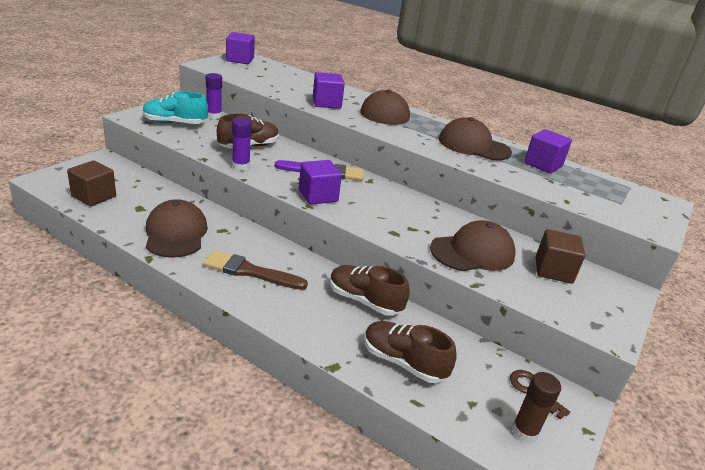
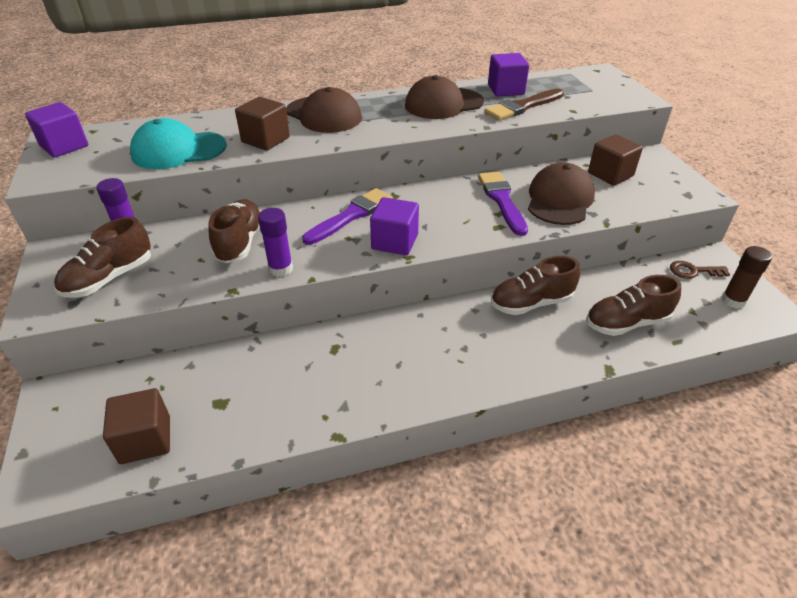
camera: 45 degrees left, 10 degrees up
(175, 123) = (109, 278): turquoise shoe -> brown shoe
(176, 233) = (307, 391): brown cap -> none
(250, 272) = (430, 360): brown brush -> brown brush (522, 107)
(278, 85) = (178, 150): none -> turquoise cap
(326, 103) = (265, 140): purple cube -> brown cube
(430, 225) = (502, 200): none -> purple brush

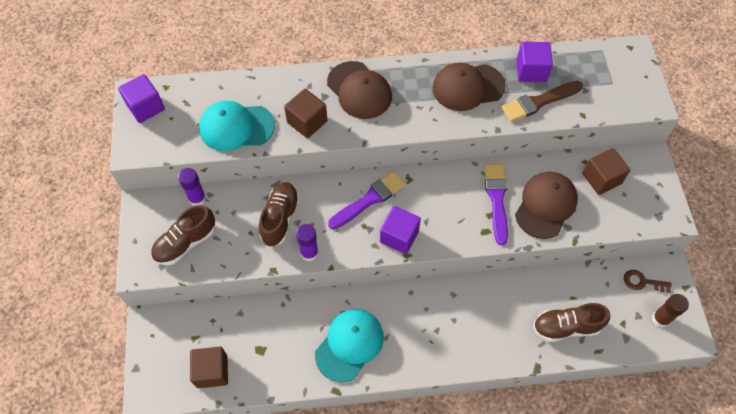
camera: 10 degrees right, 20 degrees up
(349, 379) = (349, 345): none -> turquoise cap
(531, 303) = (498, 295): brown shoe -> none

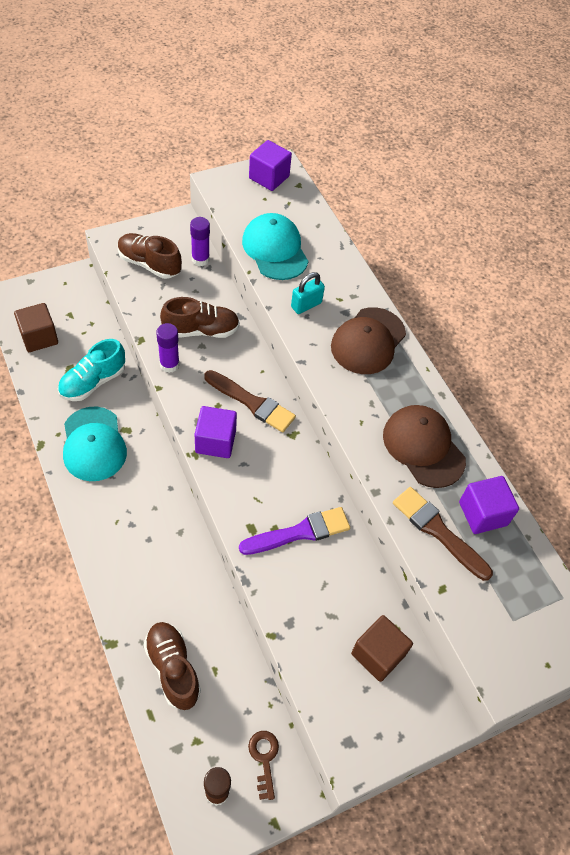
camera: 65 degrees right, 5 degrees down
(282, 332) = (93, 382): none -> turquoise shoe
(307, 122) = (306, 305): brown cube -> turquoise padlock
(349, 345) = (93, 444): turquoise cap -> turquoise cap turned 60 degrees clockwise
(369, 199) = (252, 403): purple brush -> brown brush
(546, 205) = (311, 591): brown cap -> none

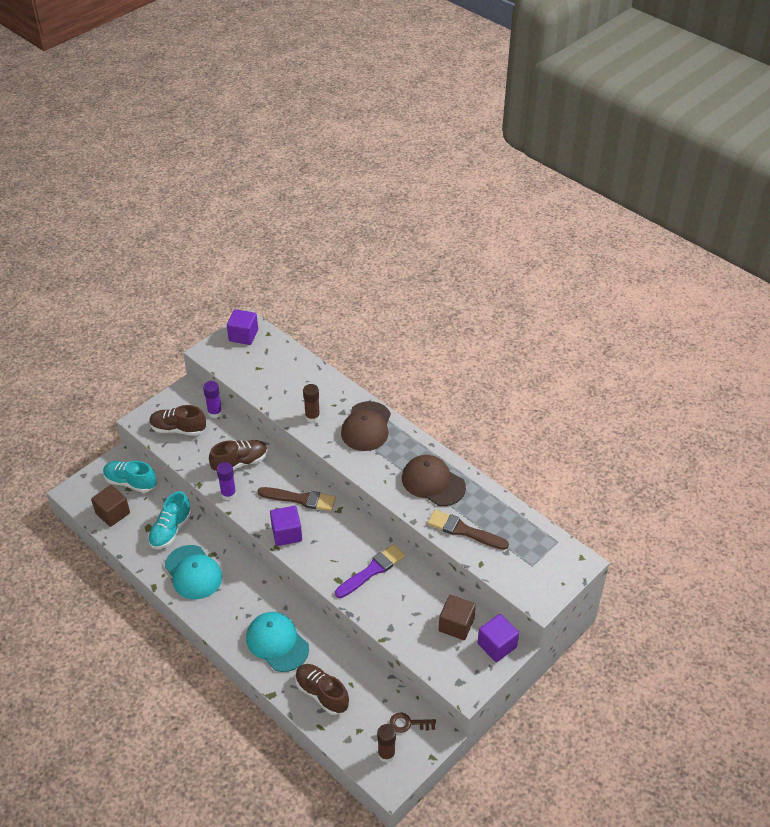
camera: 15 degrees left, 10 degrees down
(76, 308) = (130, 482): none -> turquoise shoe
(264, 759) = (408, 723): brown key -> brown key turned 60 degrees counterclockwise
(275, 249) = (272, 386): turquoise cap -> turquoise cap (277, 643)
(306, 305) = (312, 417): turquoise padlock -> brown glue stick
(482, 513) = (488, 510): purple cube -> purple cube (497, 645)

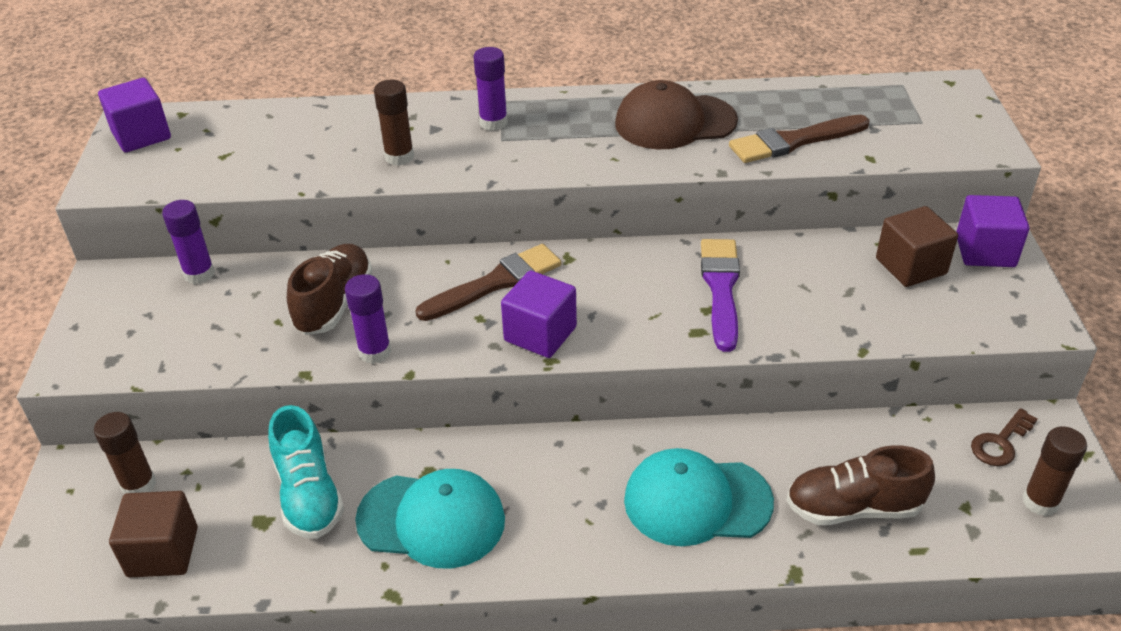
camera: 45 degrees left, 5 degrees down
(130, 482) = (139, 485): turquoise shoe -> brown glue stick
(178, 429) = (161, 332): brown shoe -> none
(366, 426) = (493, 123): brown cap -> purple glue stick

